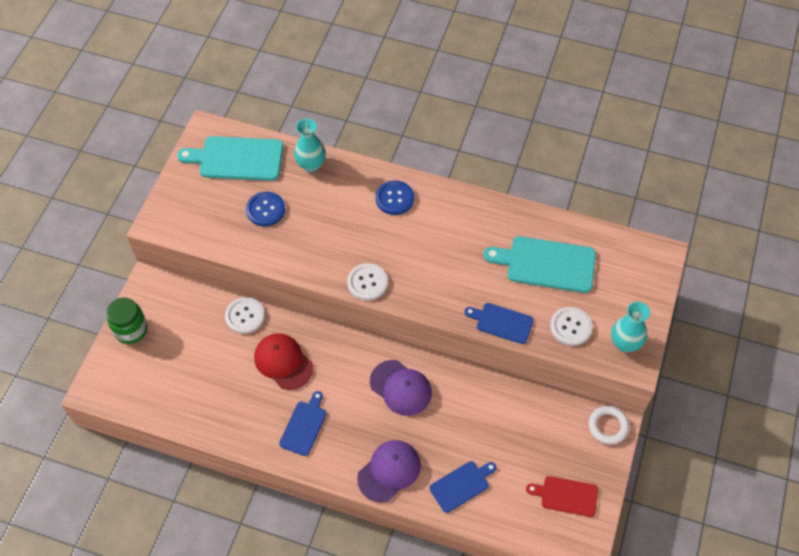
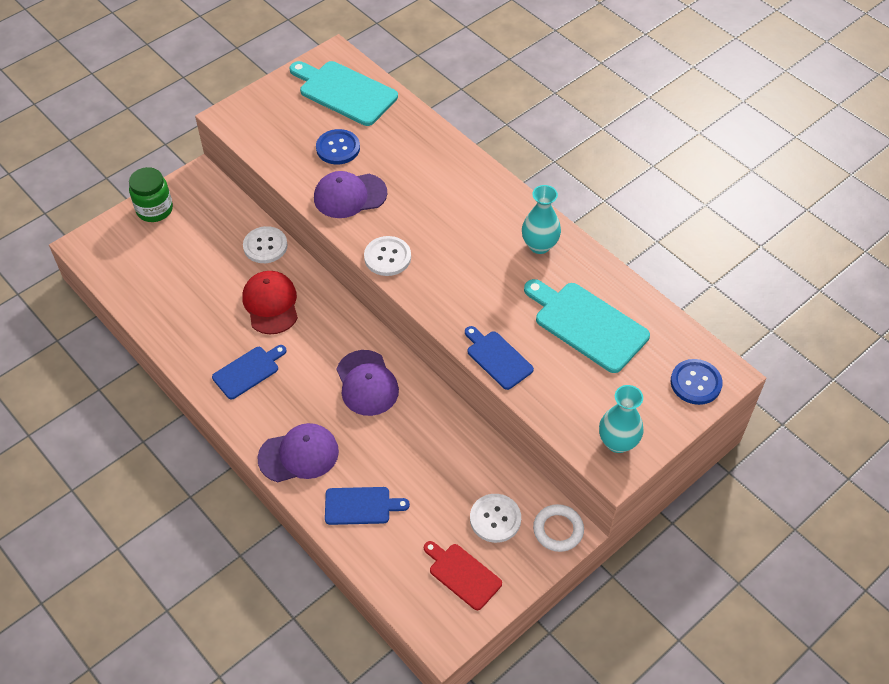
camera: 30 degrees right, 5 degrees down
(303, 246) = (350, 196): none -> purple cap
(311, 165) = (411, 127): turquoise vase -> turquoise vase (539, 245)
(394, 198) = (472, 192): blue button -> blue button (695, 383)
(570, 327) = (568, 397): white button -> white button (495, 519)

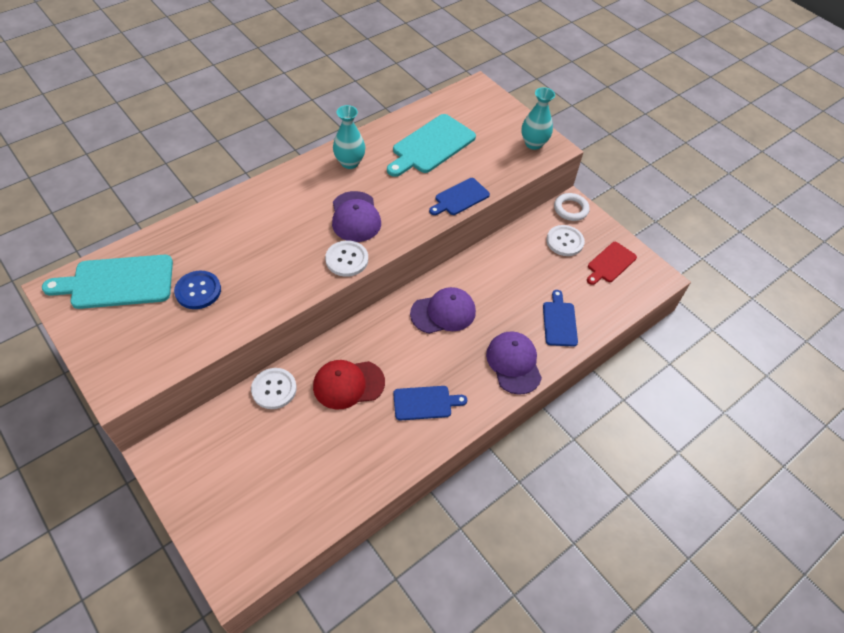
camera: 90 degrees left, 0 degrees up
(154, 209) = (196, 501): green jar -> none
(248, 371) = (425, 403): blue cutting board -> blue cutting board turned 120 degrees clockwise
(345, 92) = (117, 282): turquoise cutting board -> turquoise cutting board turned 45 degrees clockwise
(350, 196) = (265, 284): purple cap -> purple cap (355, 217)
(695, 383) = (484, 101): blue button -> none

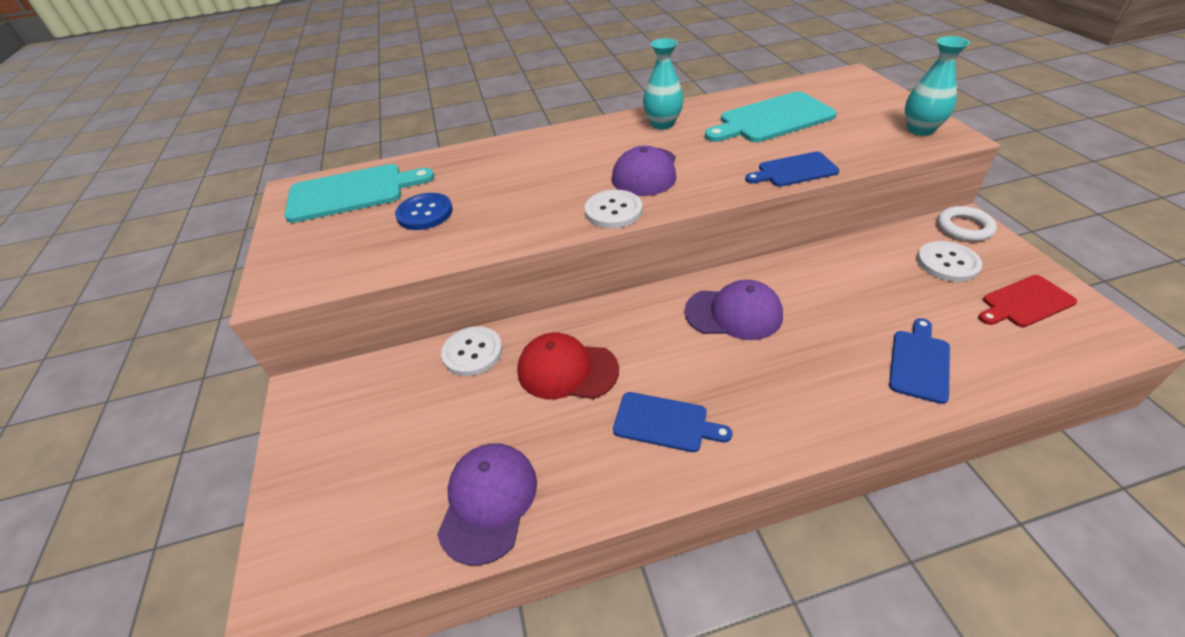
camera: 30 degrees right, 10 degrees down
(117, 282) = (352, 192): turquoise cutting board -> turquoise cutting board turned 150 degrees clockwise
(513, 363) = (825, 403): purple cap -> purple cap (488, 502)

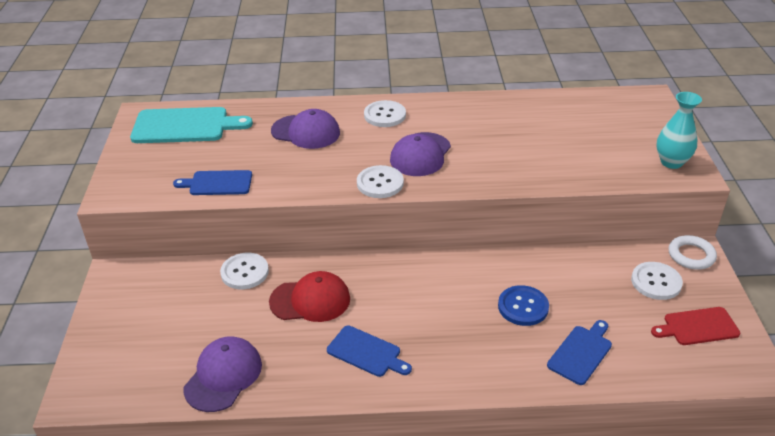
camera: 10 degrees right, 5 degrees down
(425, 213) = (235, 155): blue button -> blue button (523, 307)
(567, 370) = (310, 300): red cap -> red cap turned 150 degrees clockwise
(584, 140) = (385, 115): none -> white button
(662, 124) = (456, 113): turquoise vase -> none
(733, 313) = (457, 285): purple cap -> purple cap (306, 132)
(772, 119) = (551, 126): turquoise cutting board -> none
(794, 170) = (541, 178): blue cutting board -> blue cutting board (218, 183)

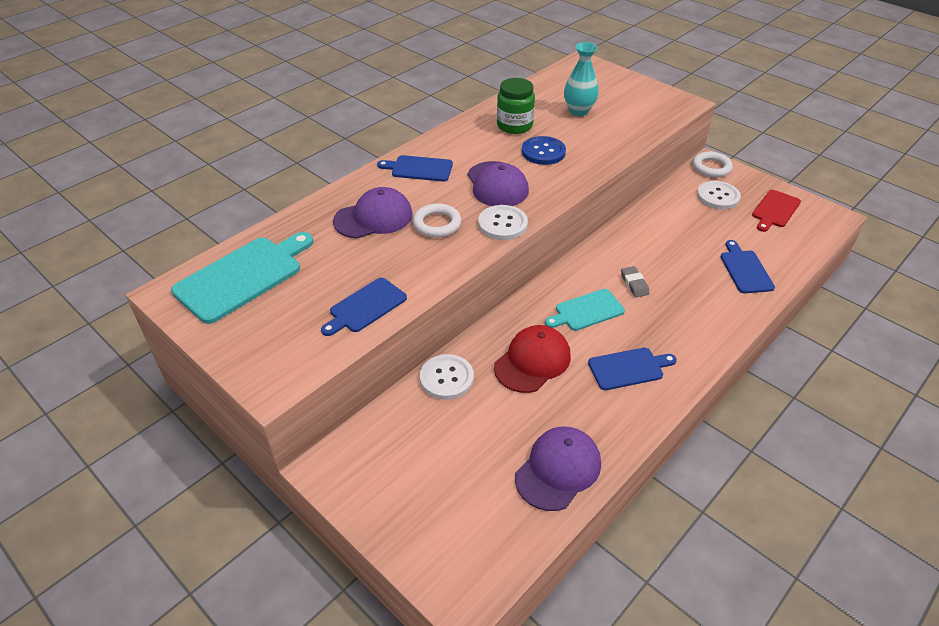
camera: 45 degrees left, 5 degrees up
(223, 376) = (558, 470): purple cap -> purple cap turned 60 degrees clockwise
(337, 158) = (437, 224): none -> white ring
(385, 115) = (419, 168): white button -> blue cutting board
(399, 294) = (586, 311): none -> turquoise cutting board
(465, 300) = (634, 284): none -> grey eraser
(504, 119) = (514, 125): none -> green jar
(523, 307) = (673, 263): blue button -> blue button (543, 152)
(671, 162) = (661, 102): turquoise vase -> turquoise vase (578, 111)

